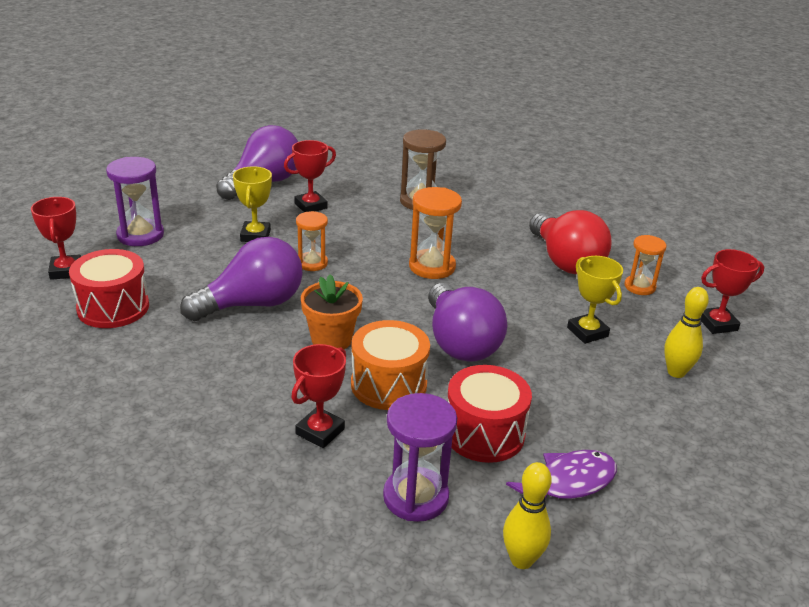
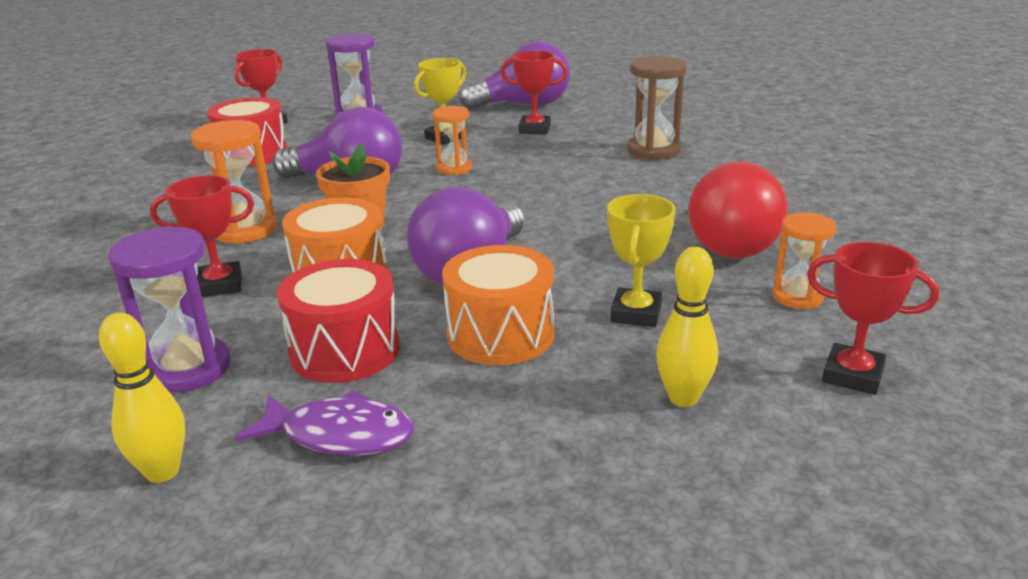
camera: 45 degrees right, 5 degrees down
(432, 266) = (564, 202): orange hourglass -> orange hourglass (245, 230)
(546, 379) = (500, 334): none -> orange drum

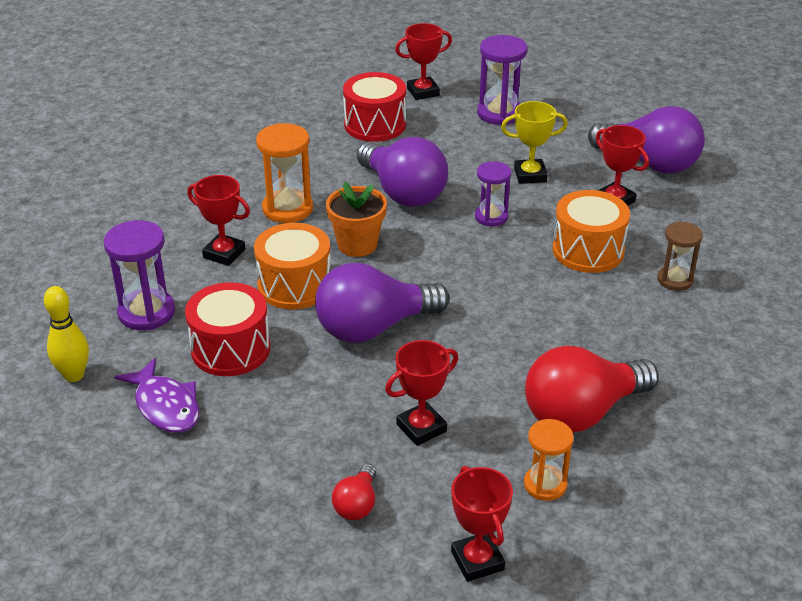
camera: 40 degrees right, 10 degrees up
(454, 168) = (491, 217): orange hourglass -> purple hourglass
(500, 334) = (323, 392): orange drum -> orange drum (588, 250)
(636, 313) = (421, 428): yellow trophy -> red trophy
(654, 150) = (675, 280): brown hourglass -> brown hourglass, size x0.65
(683, 398) = (357, 504): yellow bowling pin -> red light bulb

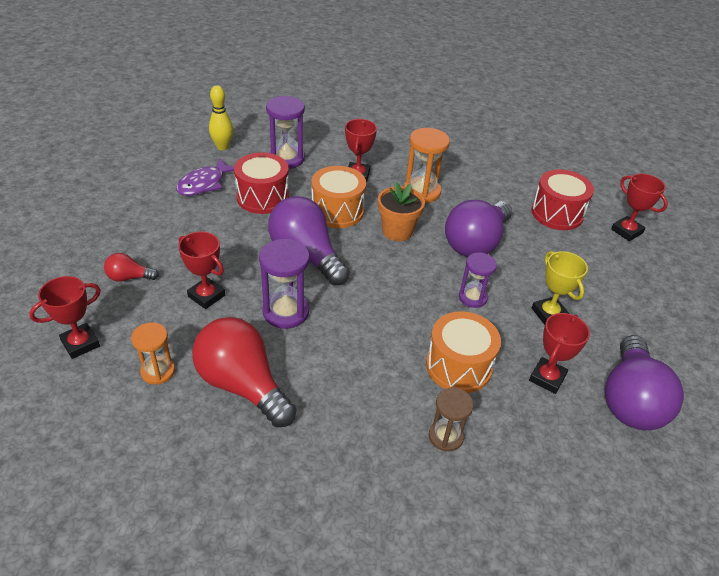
camera: 70 degrees right, 5 degrees up
(499, 113) = (632, 281): purple hourglass -> purple hourglass (286, 312)

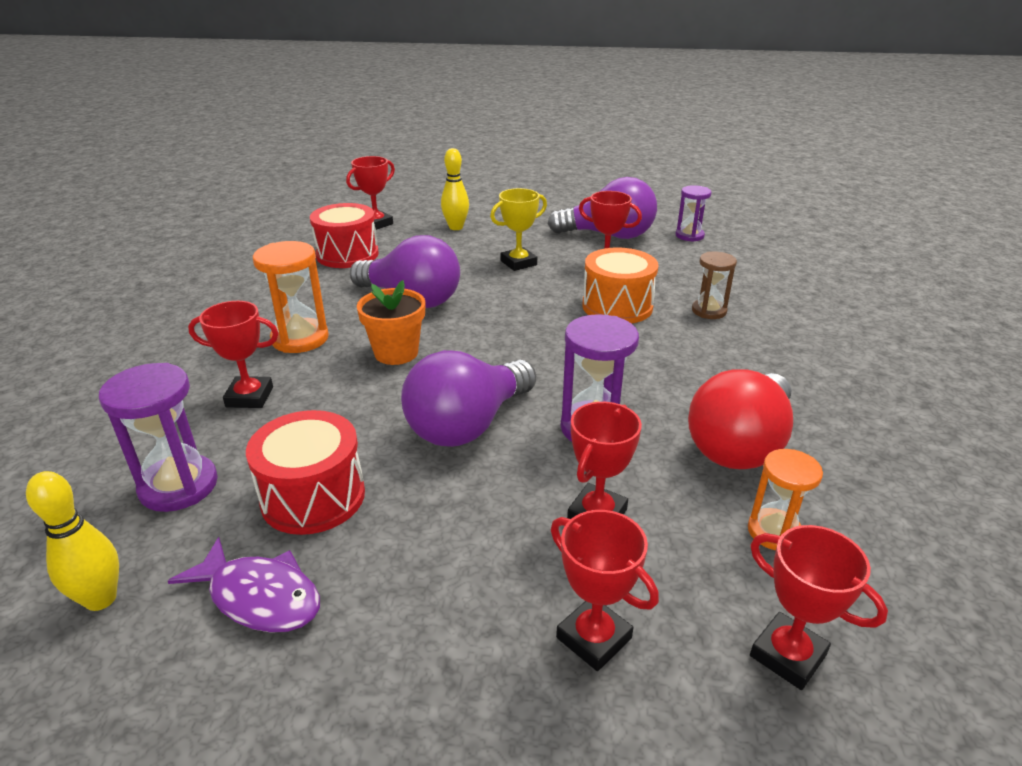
camera: 95 degrees left, 10 degrees down
(129, 277) = (594, 638): red light bulb -> red trophy
(337, 211) = (352, 407): orange drum -> none
(472, 297) = (510, 300): purple hourglass -> purple hourglass (689, 236)
(629, 281) = (456, 227): none -> yellow bowling pin

